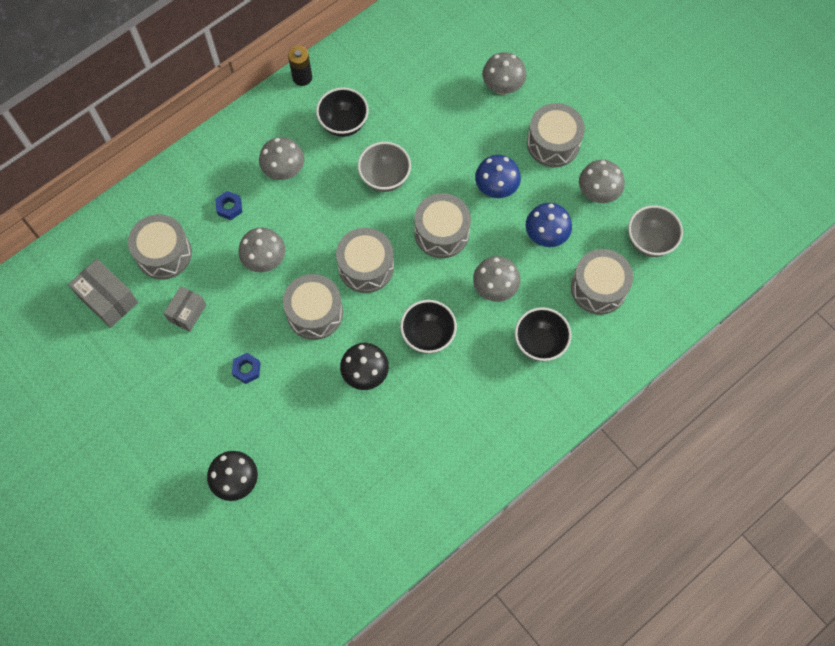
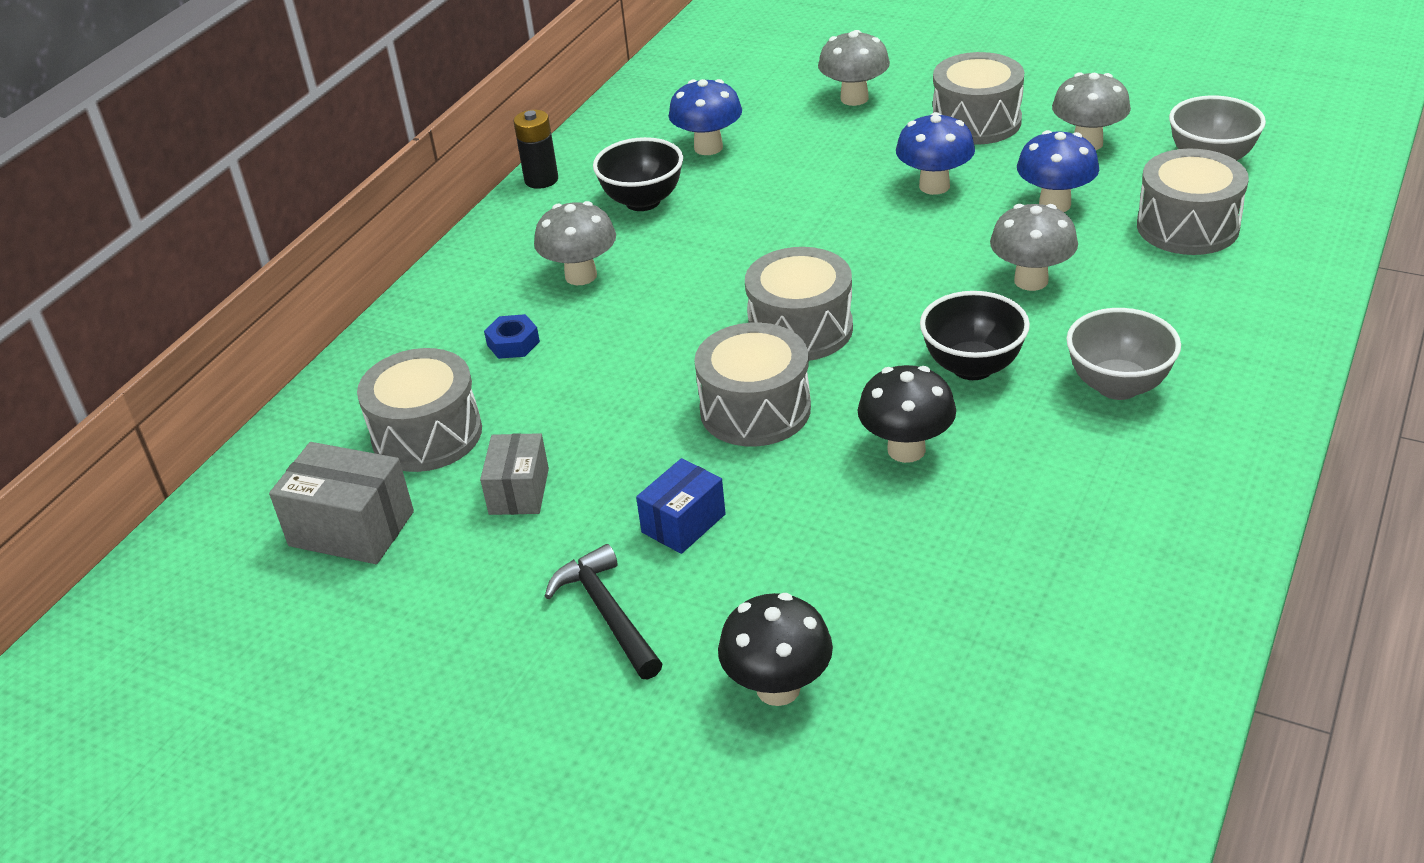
camera: 20 degrees left, 30 degrees down
(190, 406) = (607, 614): none -> black hammer
(246, 369) = (683, 523): blue nut -> blue box
(265, 260) = (619, 380): grey mushroom -> none
(385, 178) = (752, 231): grey bowl -> grey bowl (1118, 386)
(401, 93) = (708, 147): none -> blue mushroom
(441, 233) = (892, 254): grey drum -> none
(540, 343) = (1160, 311): black bowl -> none

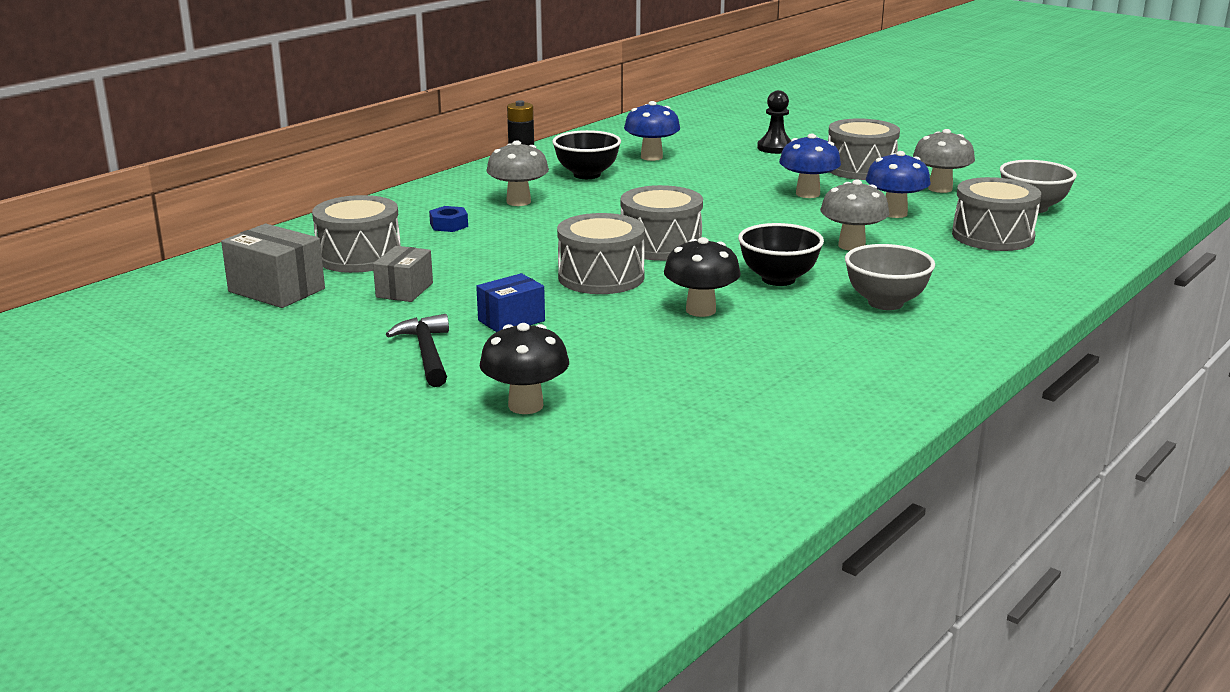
camera: 10 degrees right, 15 degrees down
(854, 98) = (775, 148): grey mushroom -> black pawn

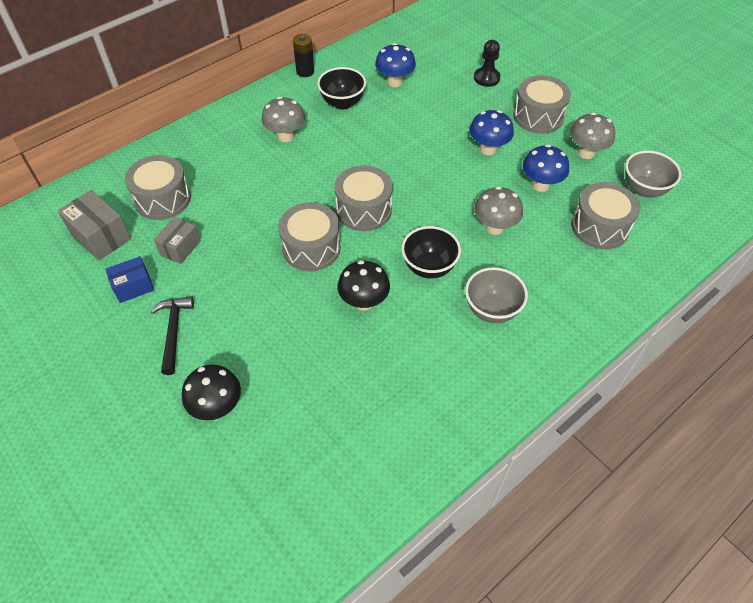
camera: 10 degrees right, 30 degrees up
(449, 225) = (231, 163): blue nut -> none
(511, 321) = (237, 298): blue box -> blue box (133, 287)

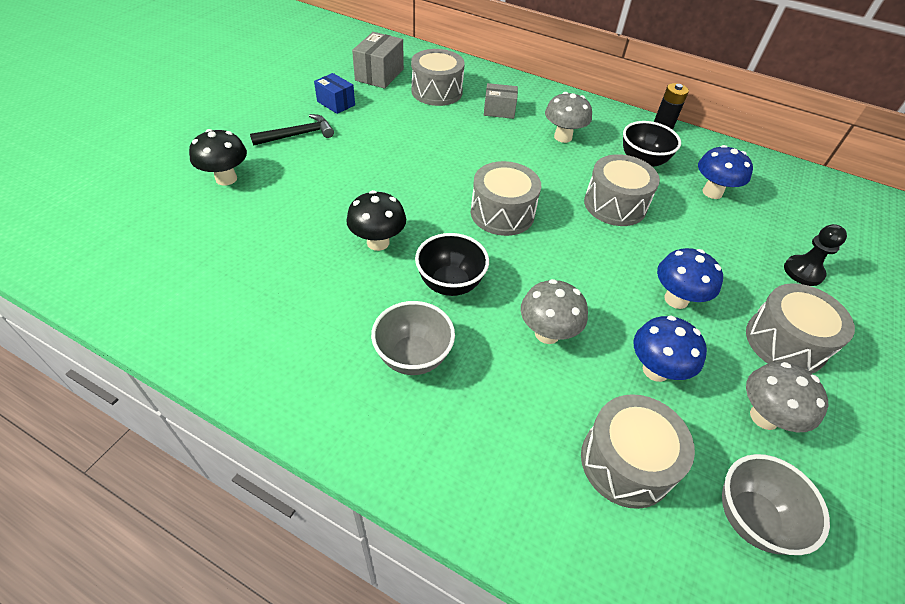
camera: 65 degrees right, 5 degrees down
(180, 248) = (388, 114): grey box -> grey box (499, 111)
(311, 248) = (429, 189): grey drum -> grey drum (615, 205)

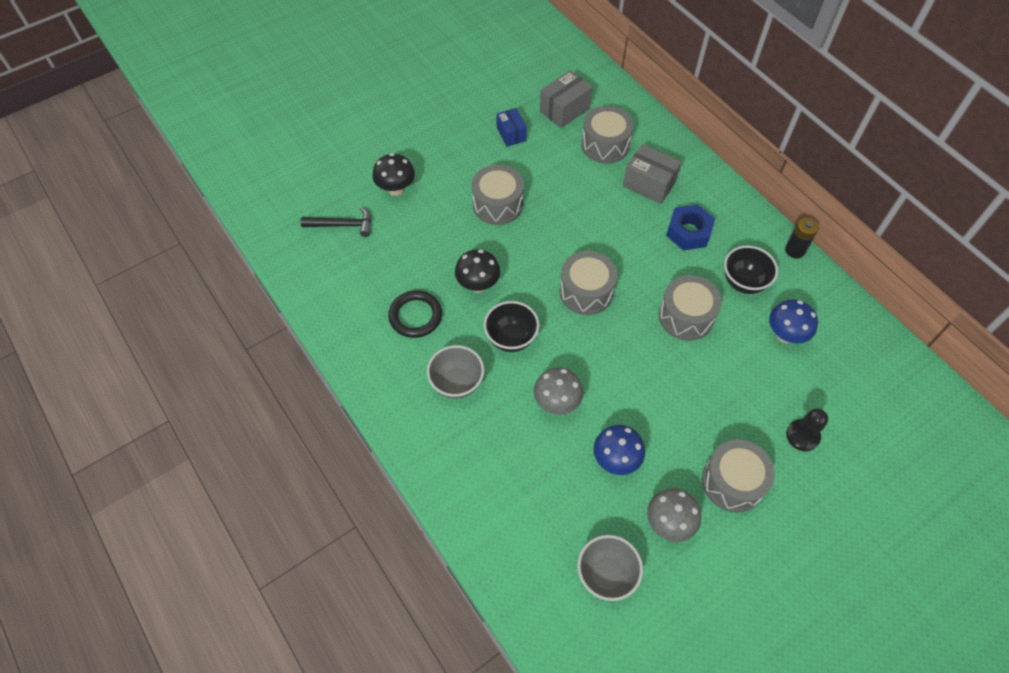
camera: 30 degrees right, 10 degrees up
(297, 135) = (465, 161): black hammer -> black hammer (342, 225)
(317, 299) = (415, 316): none -> black ring
(499, 111) = (649, 184): grey box -> grey box, size x1.50
(563, 137) = (688, 232): grey mushroom -> blue nut
(626, 462) = (551, 508): grey drum -> grey drum (497, 204)
(676, 299) = (673, 416): blue mushroom -> none

